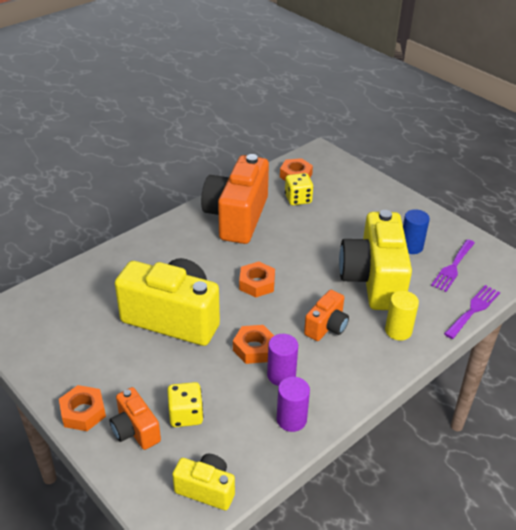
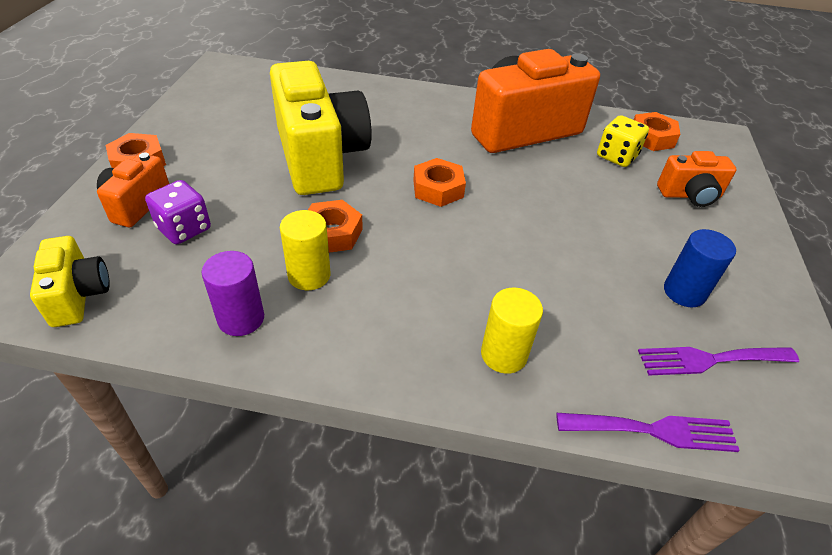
camera: 50 degrees right, 5 degrees up
(186, 415) = (184, 229): yellow dice -> purple dice
(281, 375) = (309, 275): purple cylinder -> yellow cylinder
(326, 327) = (432, 278): orange camera -> orange camera (690, 195)
(373, 280) = (568, 284): yellow camera -> none

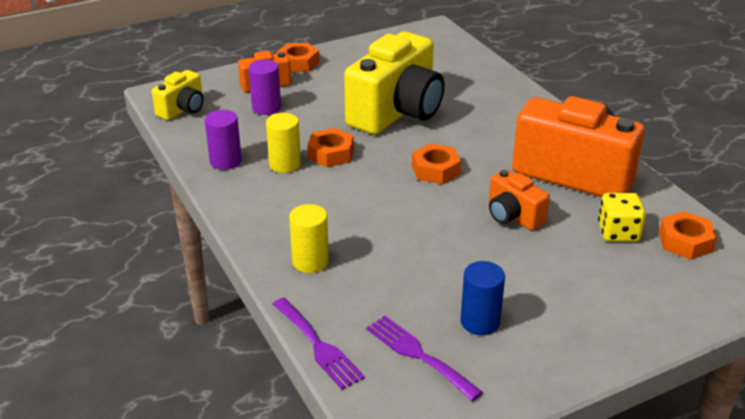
camera: 55 degrees right, 10 degrees down
(184, 229) = (266, 108): purple dice -> purple cylinder
(690, 195) = (623, 289): orange camera -> orange camera (513, 216)

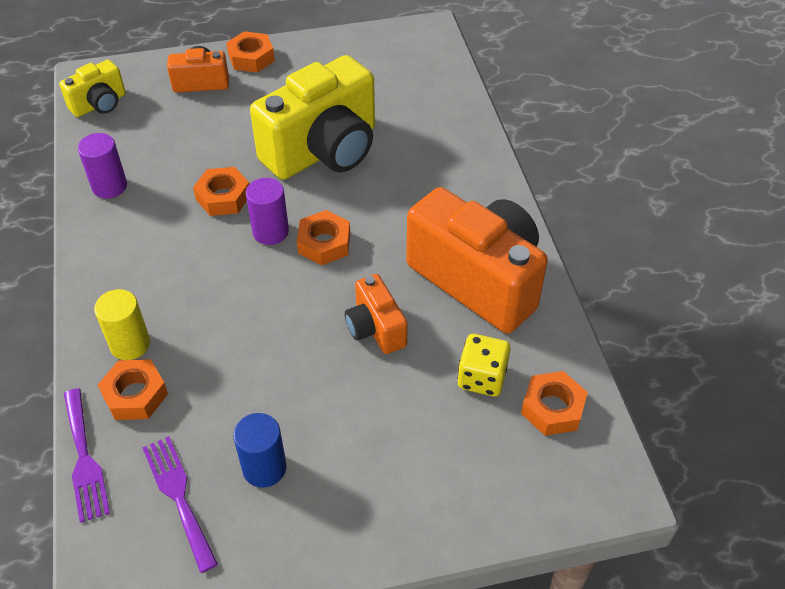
camera: 15 degrees right, 15 degrees up
(266, 108) = (187, 117): purple cylinder -> purple cylinder (270, 232)
(285, 164) = (168, 203): yellow cylinder -> none
(336, 294) = (135, 395): none -> orange nut

